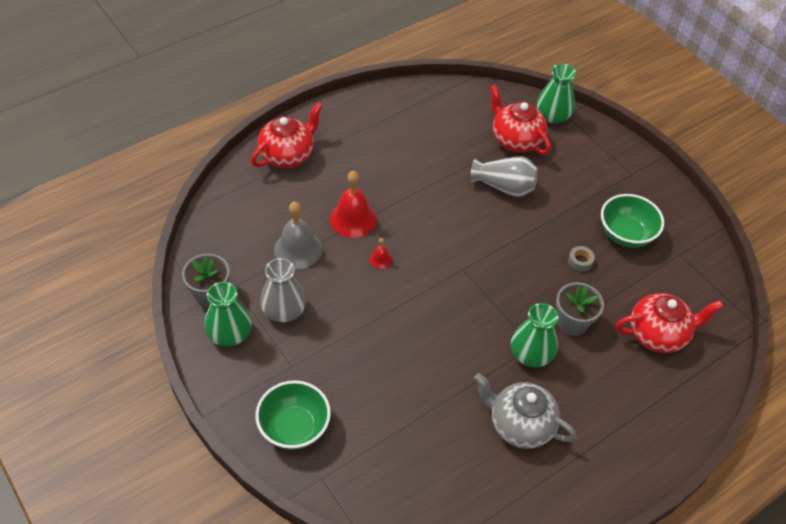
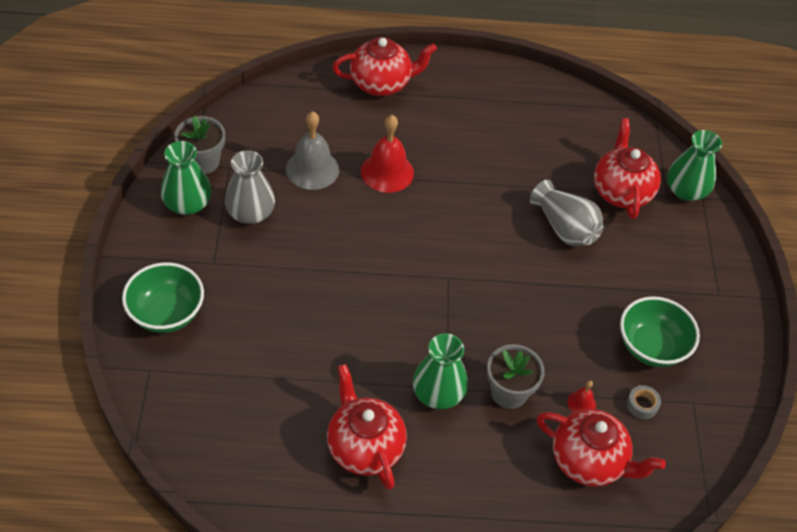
camera: 35 degrees right, 0 degrees up
(380, 259) = (378, 221): red bell -> red bell (581, 403)
(520, 425) = (364, 447): grey teapot -> red teapot
(580, 261) = (575, 342): grey tape -> grey tape (642, 405)

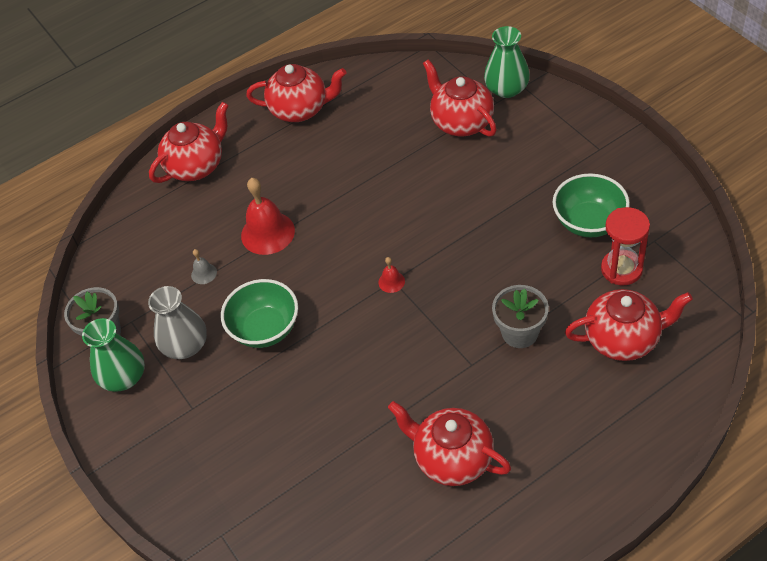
camera: 25 degrees left, 0 degrees up
(166, 314) = (192, 479): green bowl -> green bowl (265, 329)
(312, 169) = (204, 273): grey bell -> grey bell, size x0.47
(438, 393) = (468, 374): green vase -> none
(500, 93) = (300, 110): none -> red teapot
(564, 228) = (445, 179): grey vase -> none
(581, 403) = (578, 301): red bell -> red bell (391, 281)
(642, 405) = (621, 269): grey tape -> red hourglass

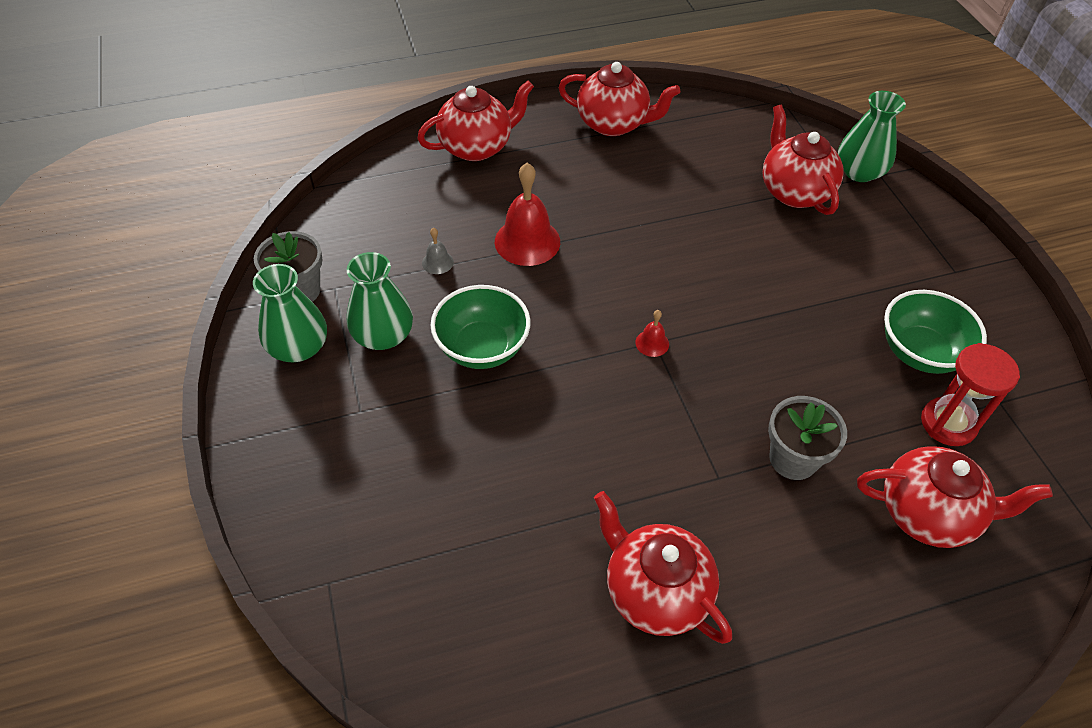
camera: 10 degrees right, 0 degrees up
(185, 345) = (383, 335): grey vase -> green vase

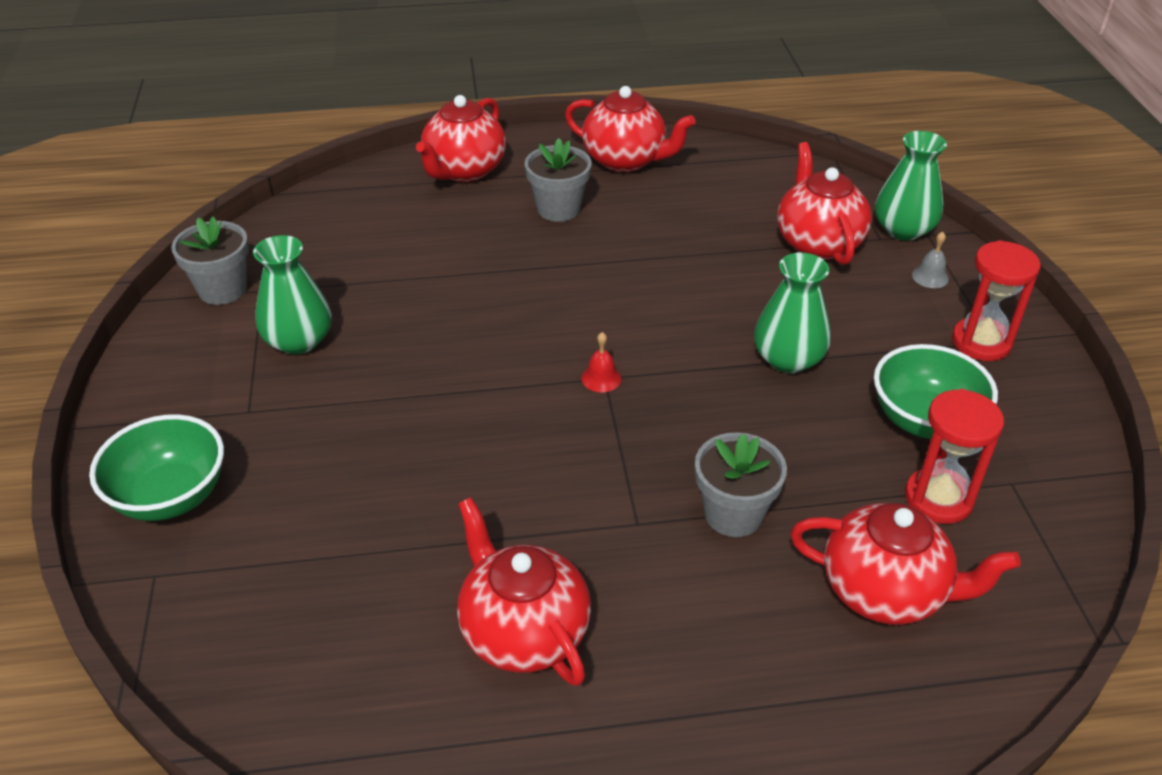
camera: 10 degrees right, 10 degrees down
(298, 347) = (203, 343): green vase -> green vase (788, 359)
(437, 262) = (383, 276): grey bell -> grey bell (930, 277)
(477, 147) = (464, 170): red teapot -> red teapot turned 135 degrees clockwise
(482, 348) = (404, 364): green bowl -> green bowl (171, 496)
(527, 241) = (490, 265): red bell -> none
(570, 178) = (558, 209): none -> grey flower pot
(946, 274) = (981, 342): none -> red hourglass

